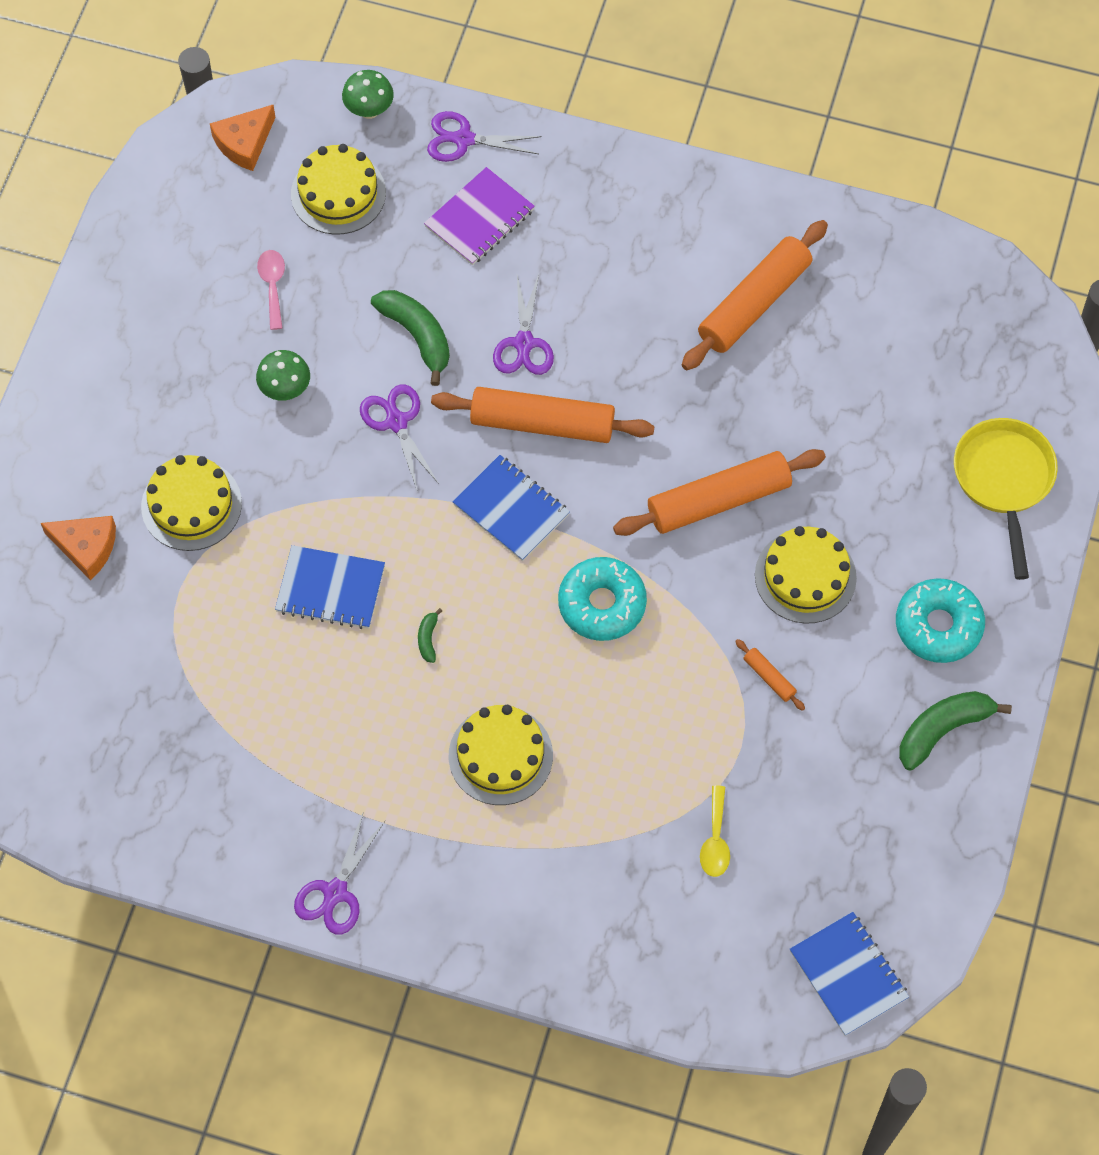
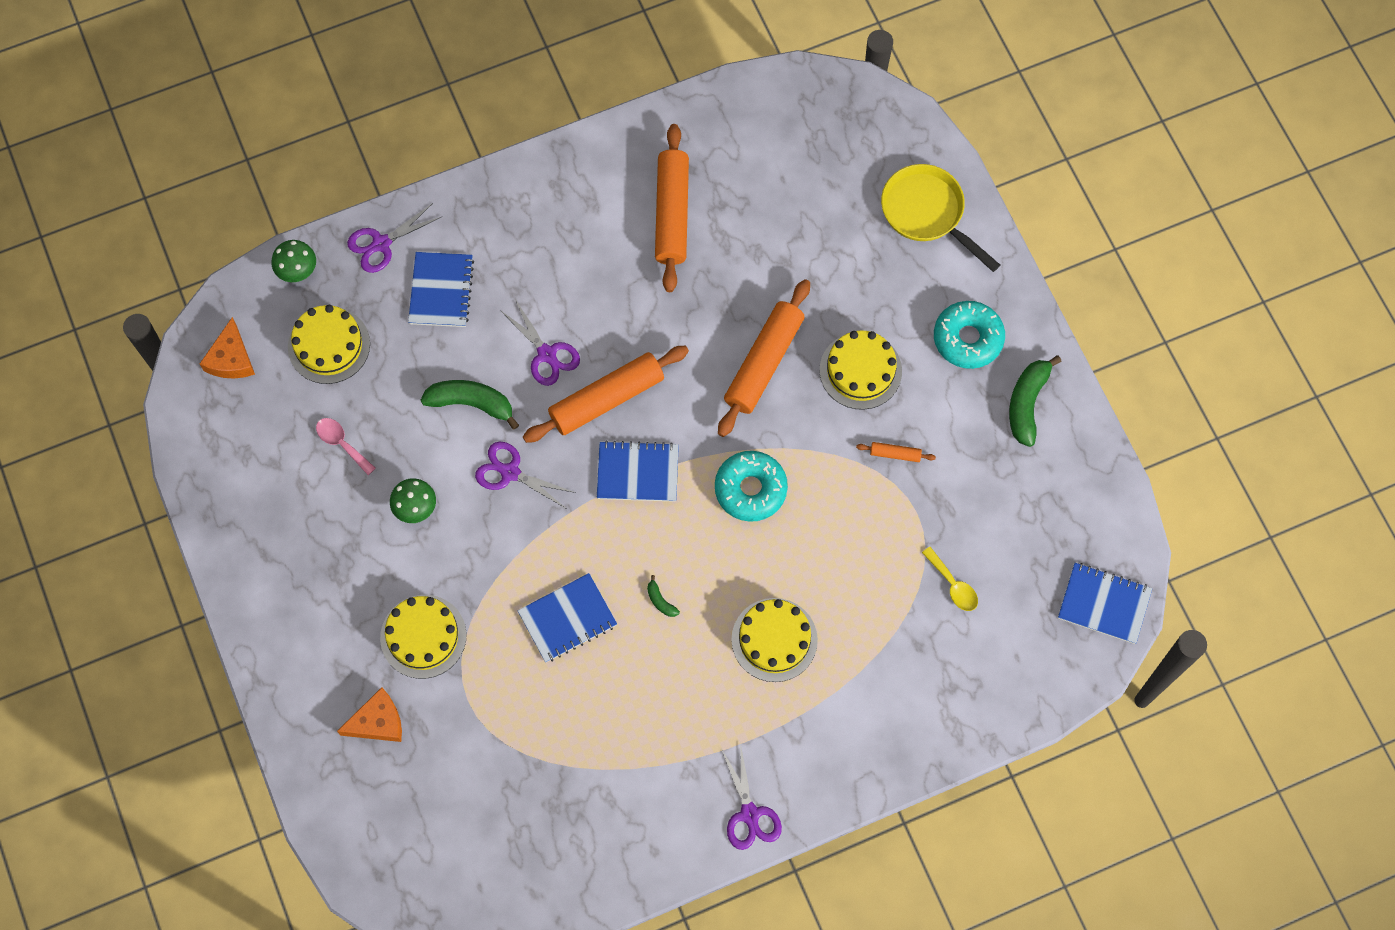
camera: 40 degrees left, 5 degrees up
(480, 219) = (441, 291): purple notebook -> blue notebook

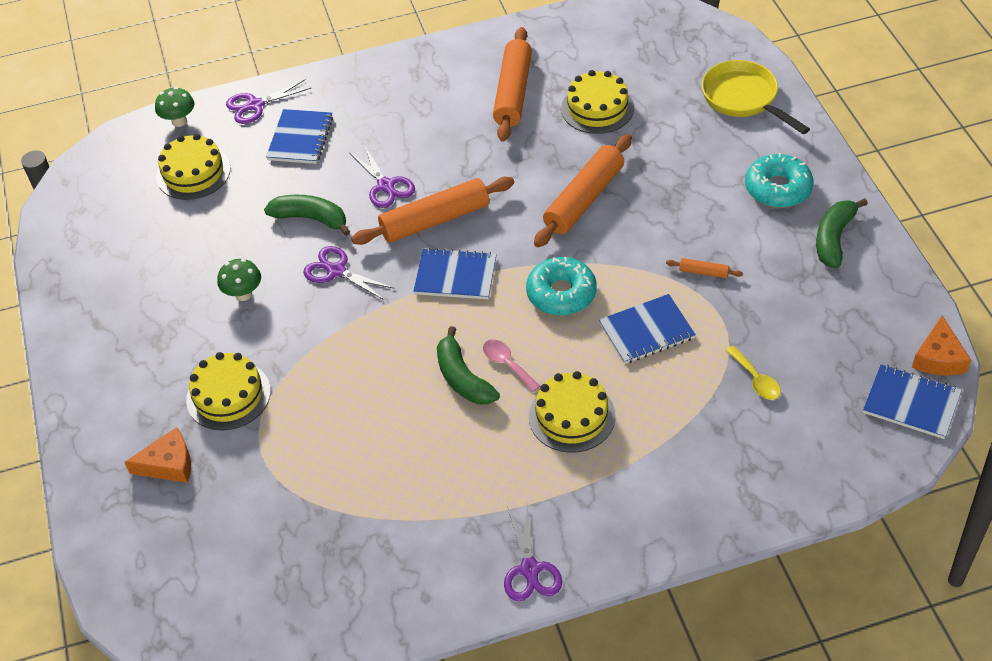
camera: 10 degrees right, 20 degrees down
(231, 359) = (105, 179): orange cheese -> orange cheese (939, 358)
(342, 443) = (187, 243): pink spoon -> pink spoon (507, 364)
(567, 619) = (370, 388): blue notebook -> blue notebook (647, 331)
(660, 601) = (463, 378): green banana -> green banana, size x2.15
(860, 370) = (674, 208): yellow cake -> yellow cake (597, 108)

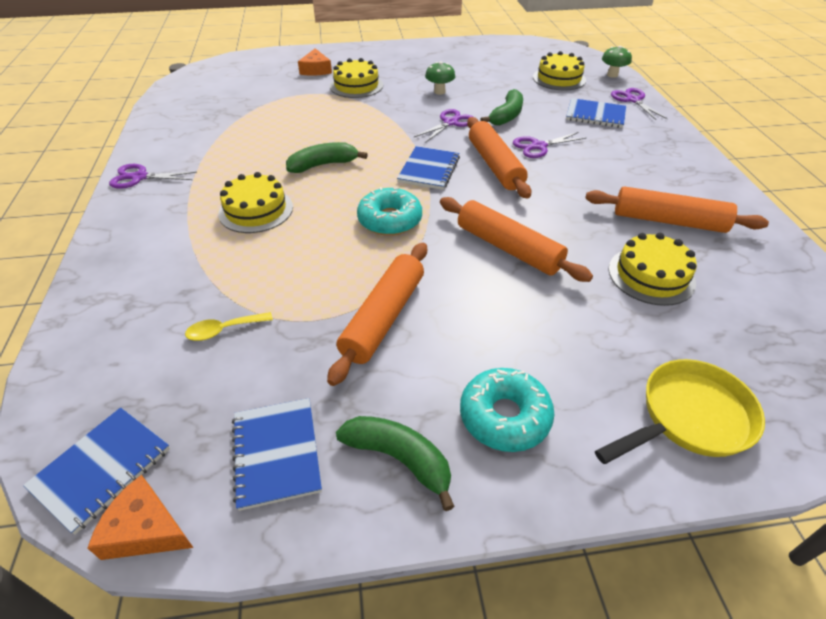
camera: 95 degrees right, 5 degrees down
(507, 364) = (326, 185): pink spoon -> none
(647, 331) = (323, 264): blue notebook -> blue notebook (276, 453)
(703, 272) = (383, 317): orange rolling pin -> orange rolling pin, size x2.37

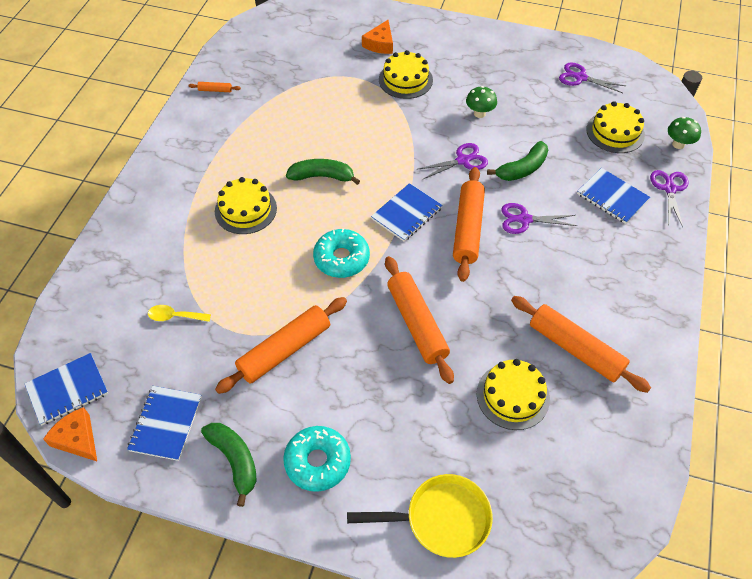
camera: 25 degrees right, 10 degrees up
(139, 177) = (175, 141): purple scissors -> purple scissors (580, 78)
(165, 131) = (215, 90): none -> orange rolling pin

